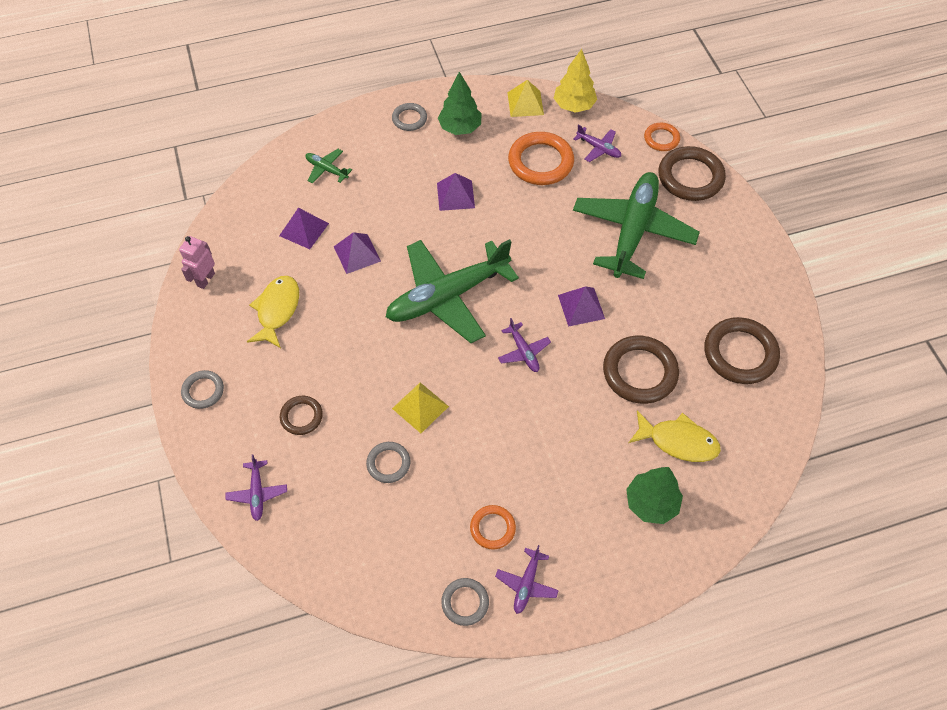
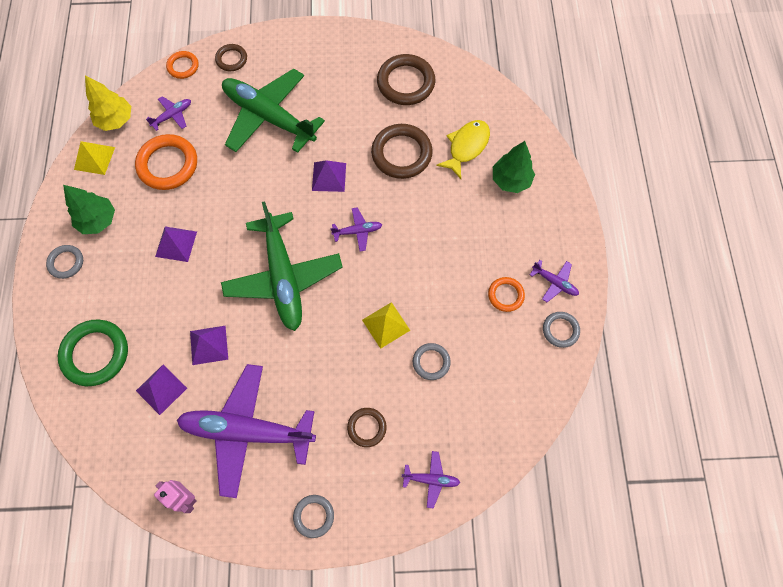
camera: 75 degrees left, 10 degrees up
(277, 310) = (246, 431): yellow fish -> purple plane
(326, 169) = (95, 354): green plane -> green ring
(690, 177) = (231, 59): brown ring -> brown ring, size x0.55

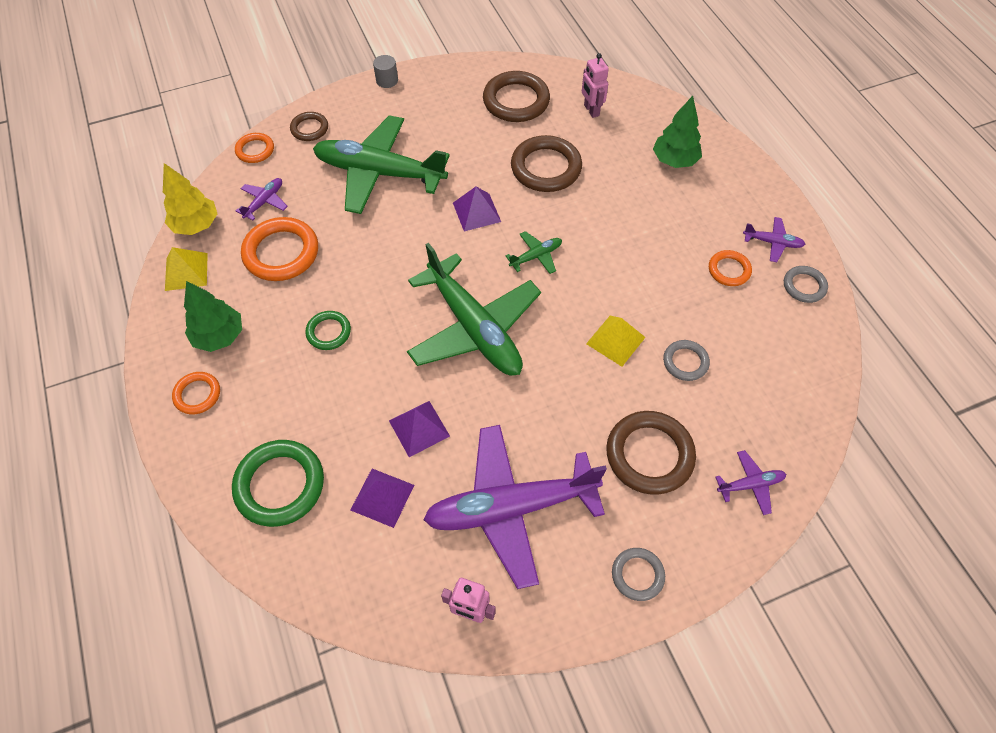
camera: 20 degrees left, 10 degrees down
(66, 262) = (197, 394): grey ring -> orange ring
(176, 244) = (328, 332): purple pyramid -> green ring
(310, 31) = (387, 80): none -> grey cylinder
(358, 231) = (536, 256): purple plane -> green plane
(367, 427) = (649, 455): brown ring -> brown ring, size x1.81
(463, 111) = (591, 110): none -> pink robot
(466, 147) = (612, 142): yellow fish -> none

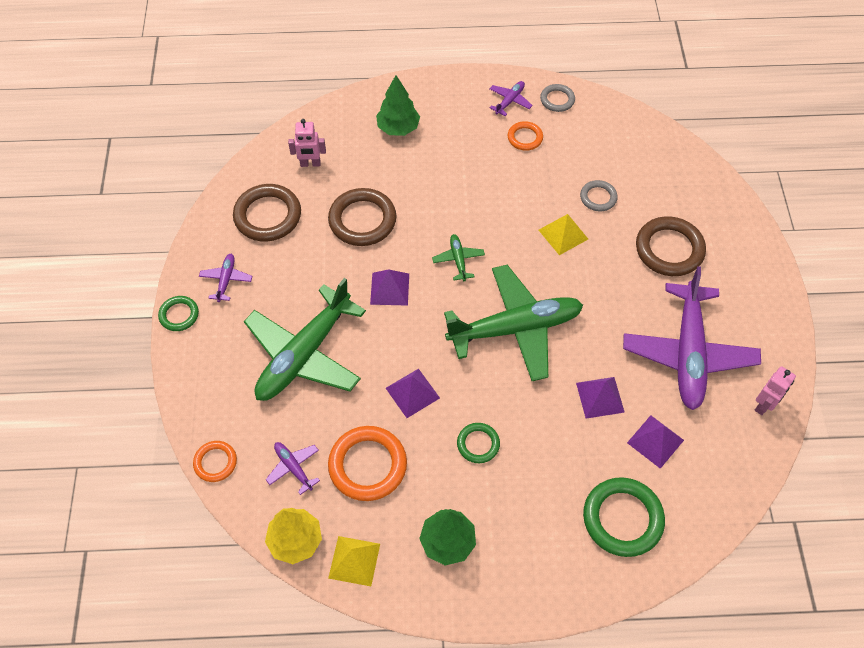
camera: 70 degrees left, 0 degrees up
(197, 394) = (508, 573): orange ring -> none
(309, 129) = (211, 403): brown ring -> none
(367, 264) = (412, 393): none -> purple pyramid
(387, 80) = (179, 315): grey cylinder -> green ring
(637, 575) = (759, 291): grey ring -> none
(750, 484) = (709, 199): purple plane -> purple plane (226, 280)

